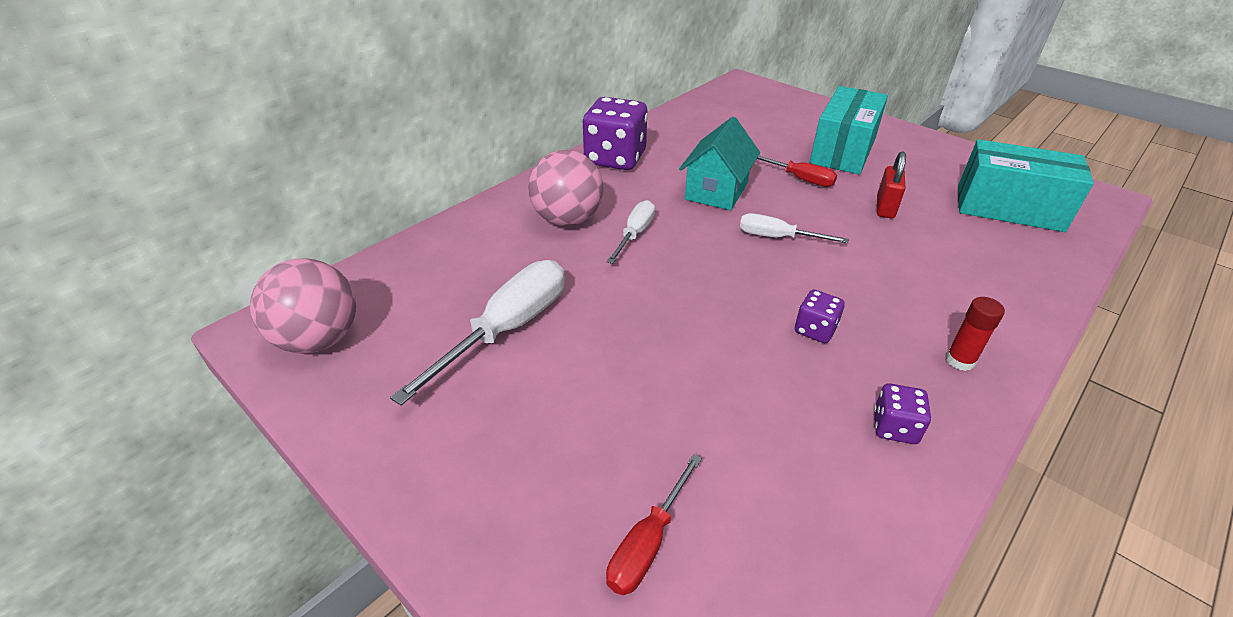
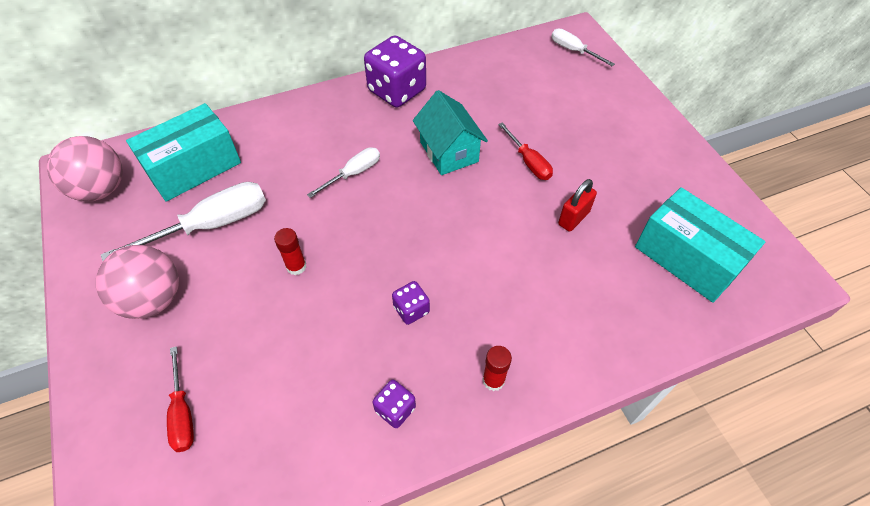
camera: 25 degrees right, 15 degrees up
(567, 220) = (316, 142): pink ball -> pink ball (153, 299)
(648, 543) = (183, 413): red screwdriver -> red screwdriver turned 75 degrees counterclockwise
(650, 334) = (296, 266): none -> red glue stick
(716, 191) = (449, 152): turquoise house -> turquoise house turned 75 degrees counterclockwise
(777, 237) = (457, 216): white screwdriver -> white screwdriver (573, 51)
(843, 151) = (596, 143): turquoise box -> turquoise box (194, 168)

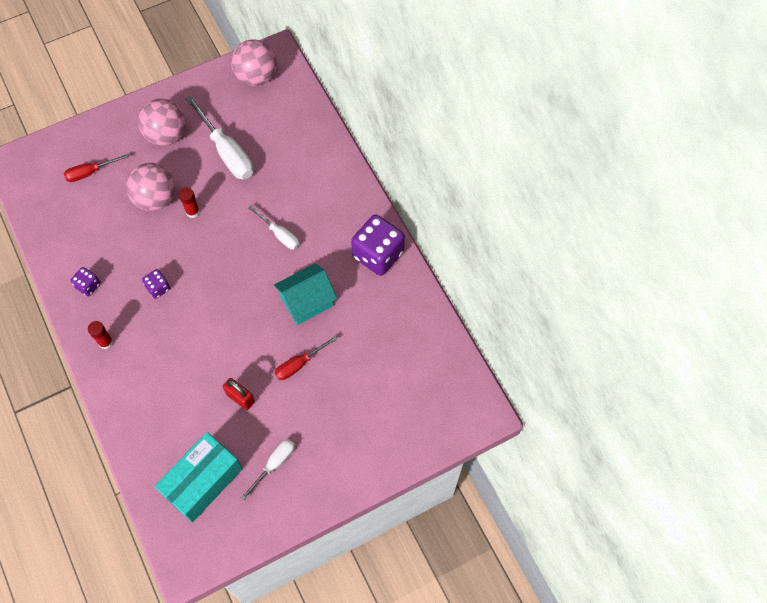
camera: 85 degrees right, 10 degrees up
(194, 168) = (280, 127): turquoise box -> none
(261, 313) = (156, 198): none -> pink ball
(573, 51) = (452, 407): white screwdriver -> white screwdriver (274, 464)

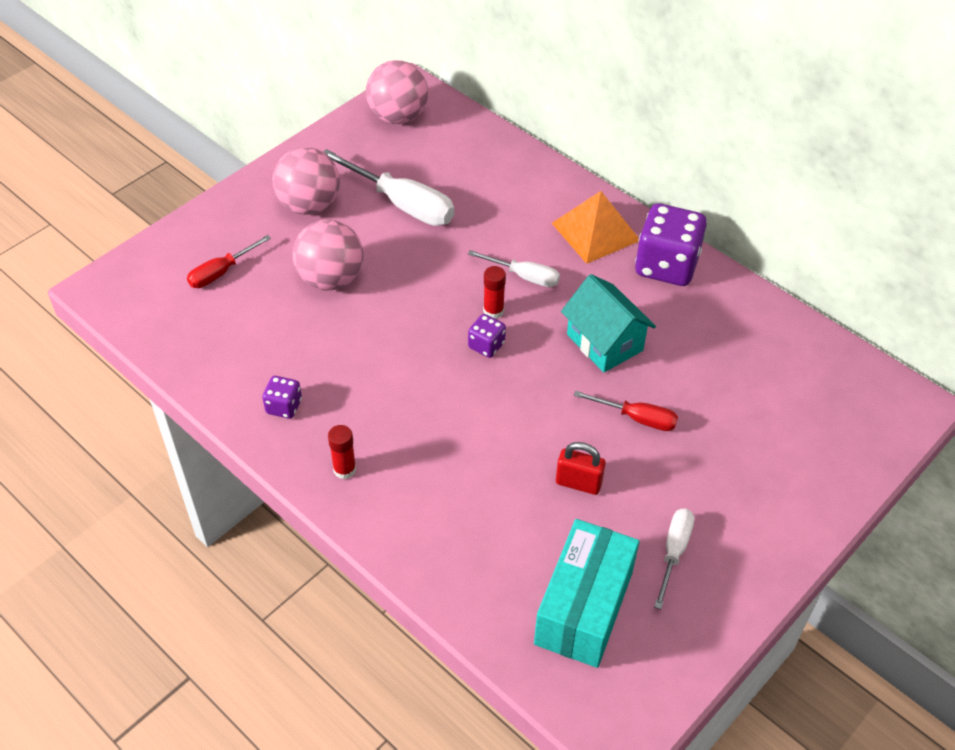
camera: 20 degrees left, 15 degrees down
(158, 288) = (388, 382): purple dice -> purple dice (486, 345)
(192, 211) = (390, 281): red glue stick -> red glue stick (493, 311)
(299, 364) = (637, 418): red screwdriver -> red screwdriver turned 105 degrees counterclockwise
(307, 301) = (604, 342): turquoise house -> turquoise house turned 75 degrees counterclockwise
(344, 213) = (595, 231): none -> orange pyramid

